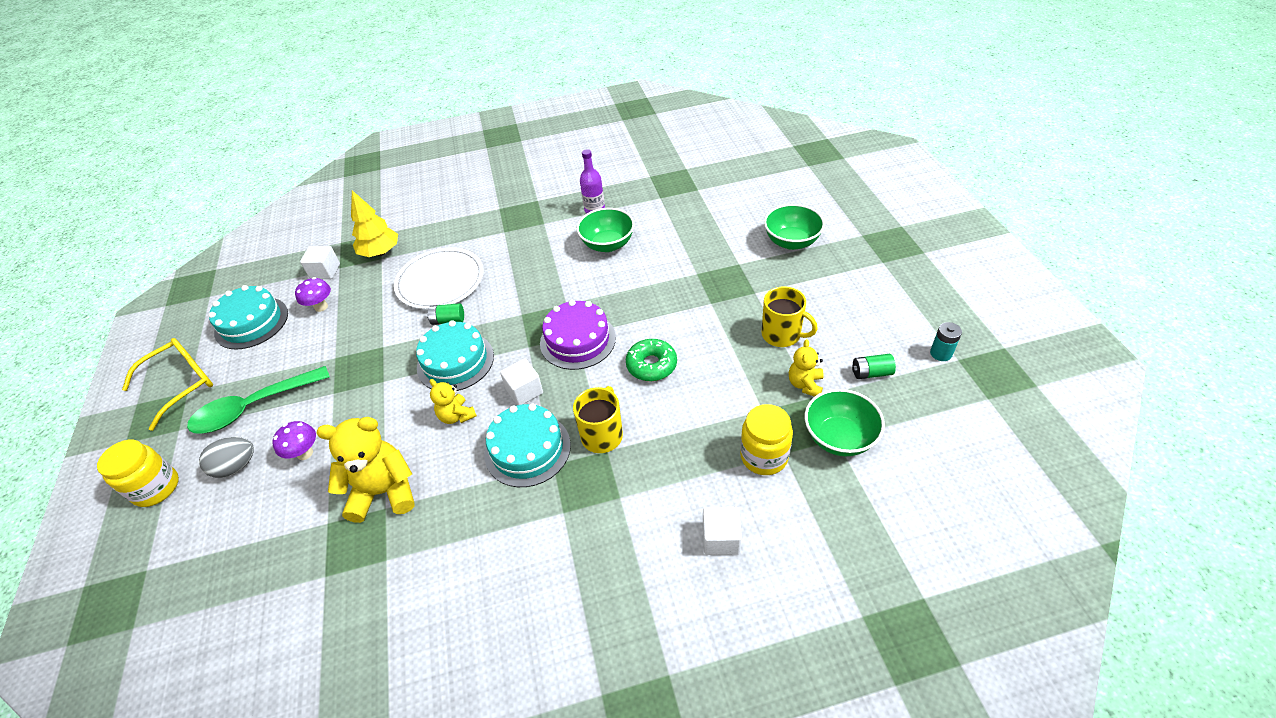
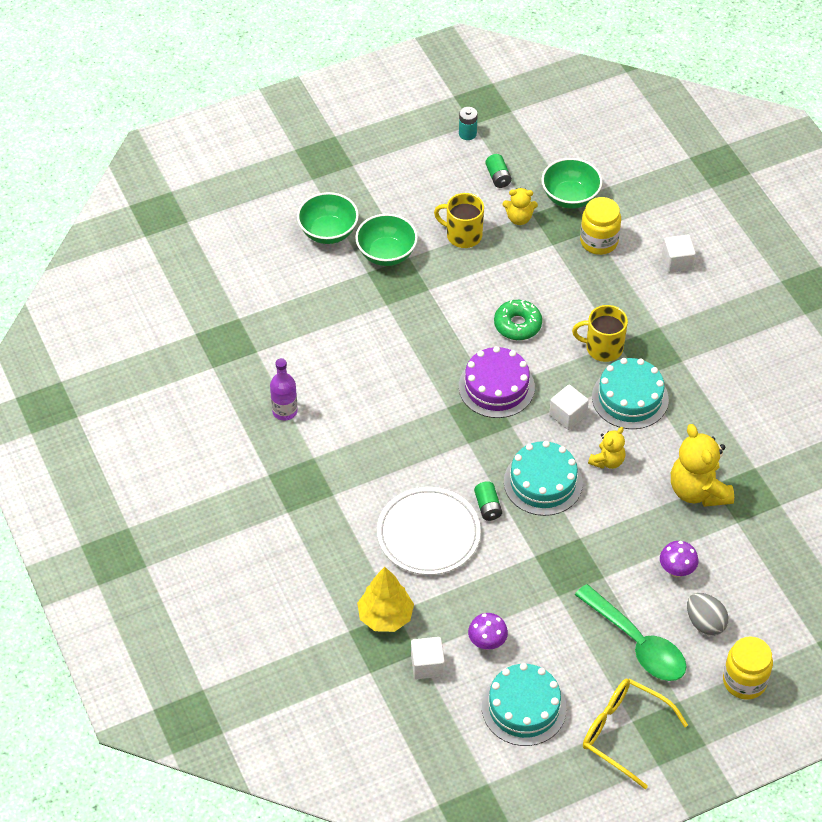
camera: 105 degrees left, 5 degrees up
(608, 244) = (348, 387): green bowl -> green bowl (386, 254)
(782, 335) = (463, 235): yellow mug -> yellow mug turned 90 degrees counterclockwise

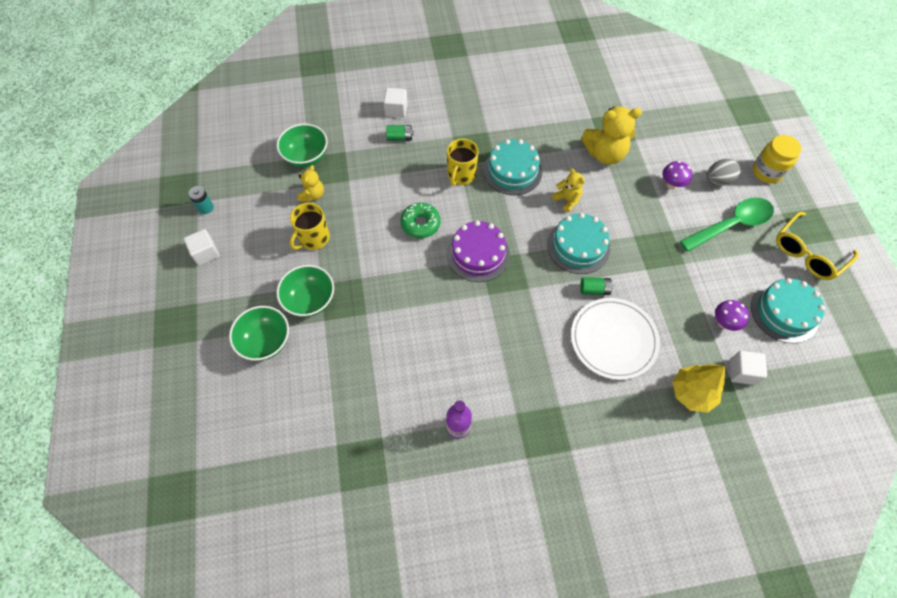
camera: 75 degrees left, 10 degrees up
(498, 177) = (263, 198): green battery -> green battery (400, 137)
(568, 415) = (518, 213): white cube -> white cube (205, 253)
(599, 241) = (358, 150): yellow jar -> none

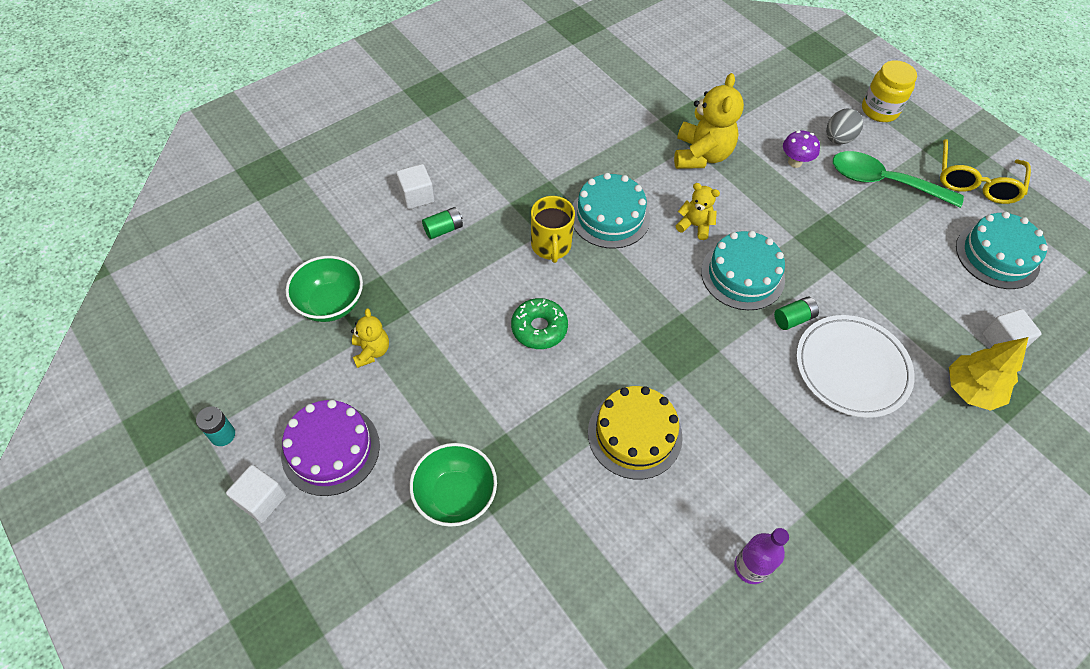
camera: 30 degrees left, 5 degrees down
(265, 341) = (428, 584): green bowl -> none
(313, 238) = (408, 409): yellow mug -> none
(438, 314) = (634, 434): none -> yellow cake
(478, 254) = (634, 335): purple cake -> purple cake (330, 449)
(605, 154) = (701, 155): yellow teddy bear -> yellow teddy bear turned 45 degrees counterclockwise
(724, 323) = (949, 294): purple mushroom -> none
(731, 225) = (884, 182): green spoon -> green spoon turned 105 degrees counterclockwise

